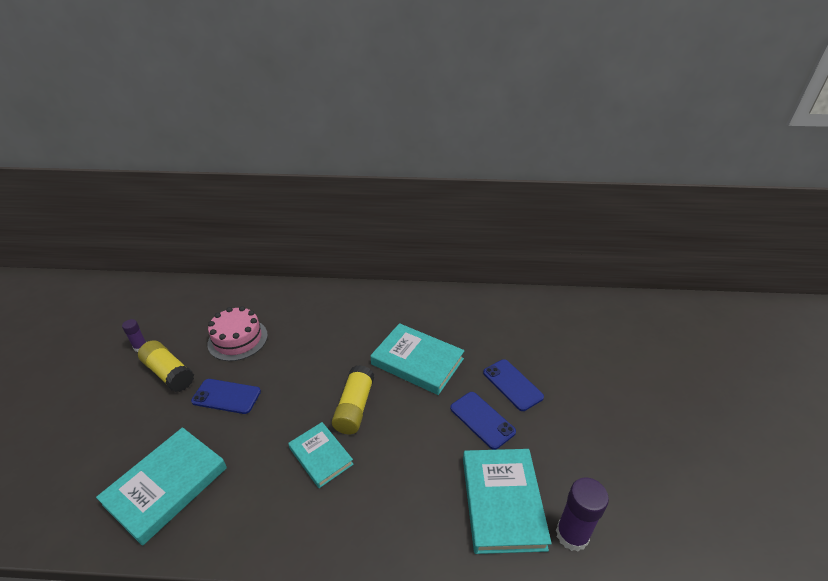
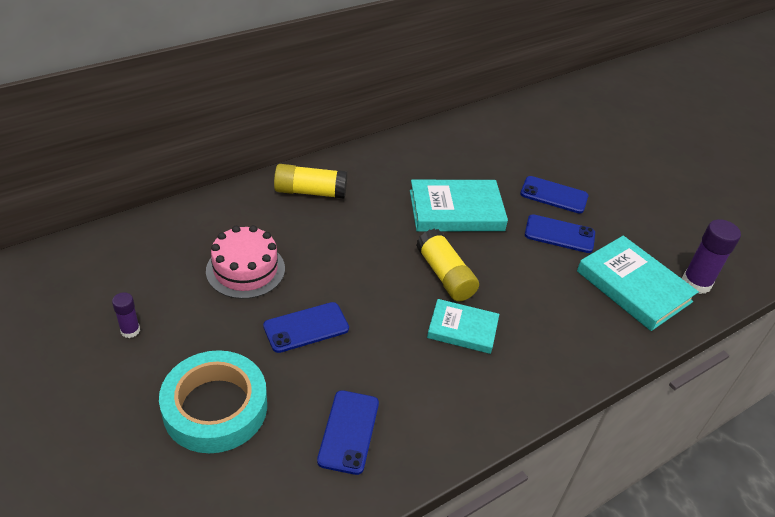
camera: 40 degrees left, 5 degrees up
(122, 420) = (215, 407): none -> turquoise tape
(166, 486) = (348, 431): turquoise book -> blue phone
(169, 373) = (208, 338): yellow glue stick -> yellow glue stick (310, 192)

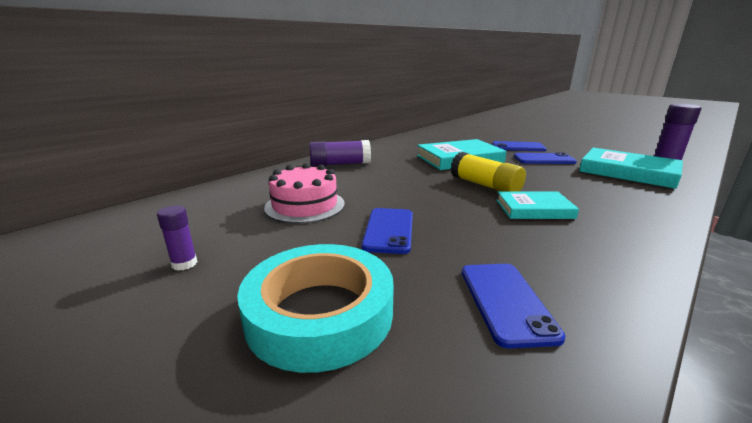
camera: 10 degrees left, 20 degrees down
(306, 327) = (389, 230): blue phone -> blue phone turned 45 degrees counterclockwise
(310, 192) = (340, 164): yellow glue stick -> purple glue stick

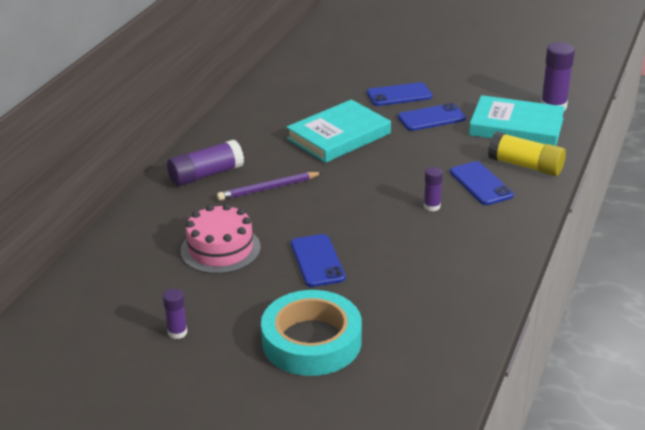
camera: 20 degrees left, 10 degrees up
(381, 177) = (268, 188): none -> purple pencil
(485, 185) = (380, 180): yellow glue stick -> yellow glue stick (525, 166)
(506, 302) = (426, 303): blue phone -> blue phone (481, 184)
(534, 209) = (432, 206): turquoise book -> purple glue stick

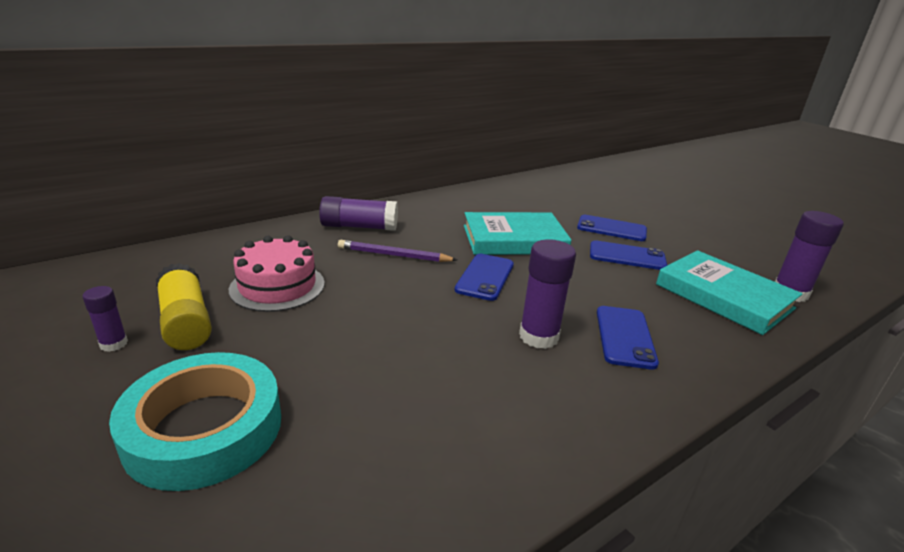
camera: 30 degrees right, 5 degrees down
(317, 261) = (344, 338): blue phone -> blue phone (485, 277)
(432, 206) = (538, 336): purple glue stick -> purple glue stick, size x1.79
(525, 166) = (703, 340): yellow glue stick -> yellow glue stick (186, 322)

